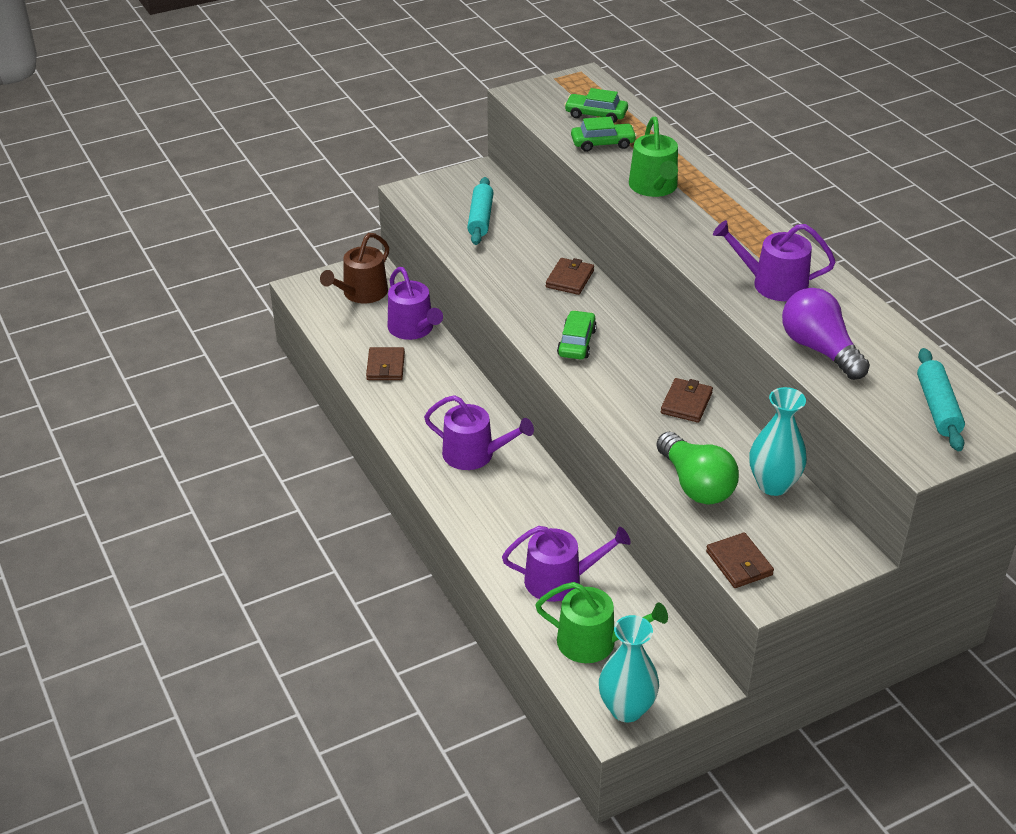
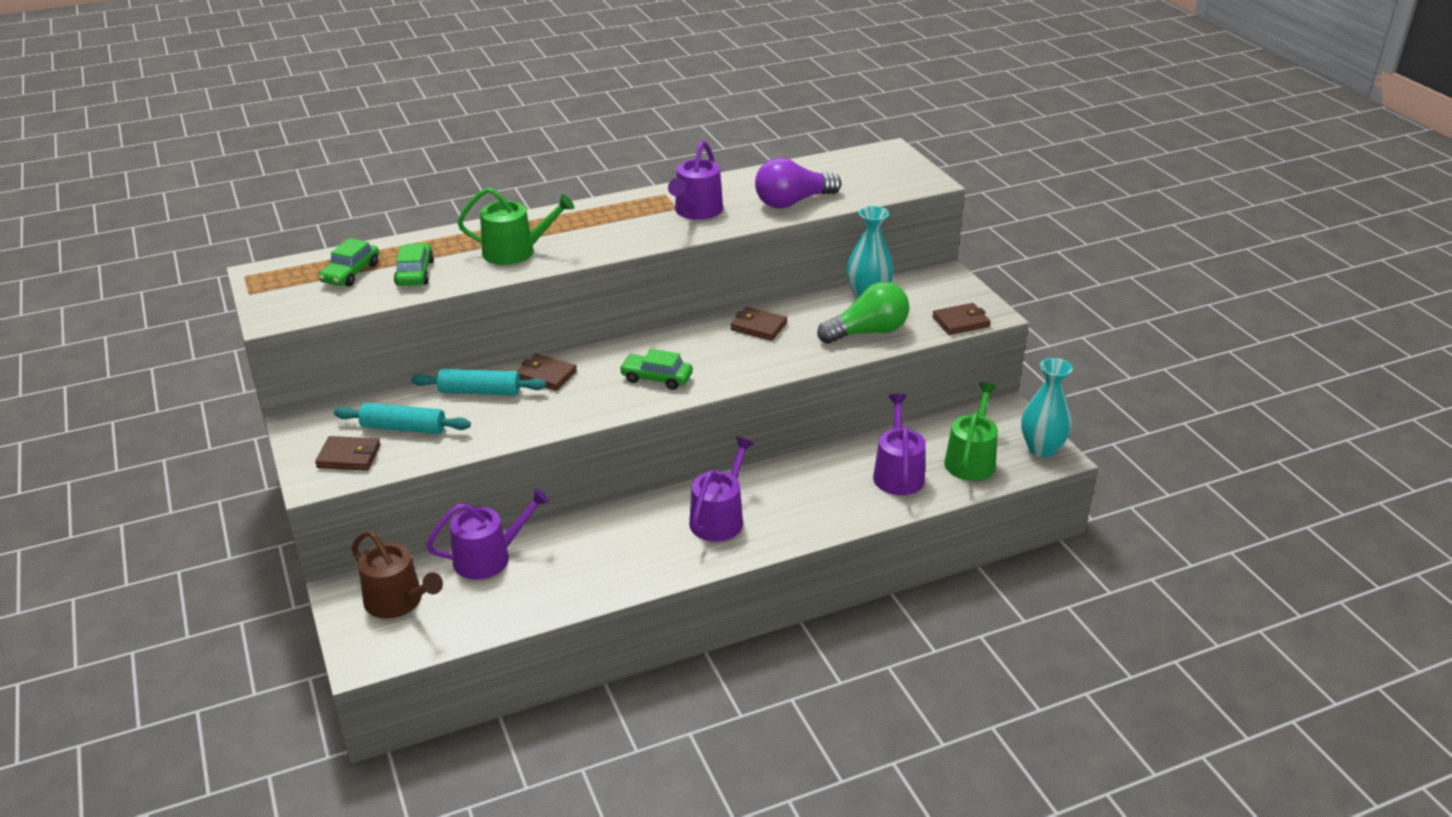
camera: 85 degrees left, 5 degrees down
(385, 366) = (554, 581): brown wallet -> brown wallet (349, 456)
(937, 408) = (869, 168): turquoise rolling pin -> turquoise rolling pin (480, 392)

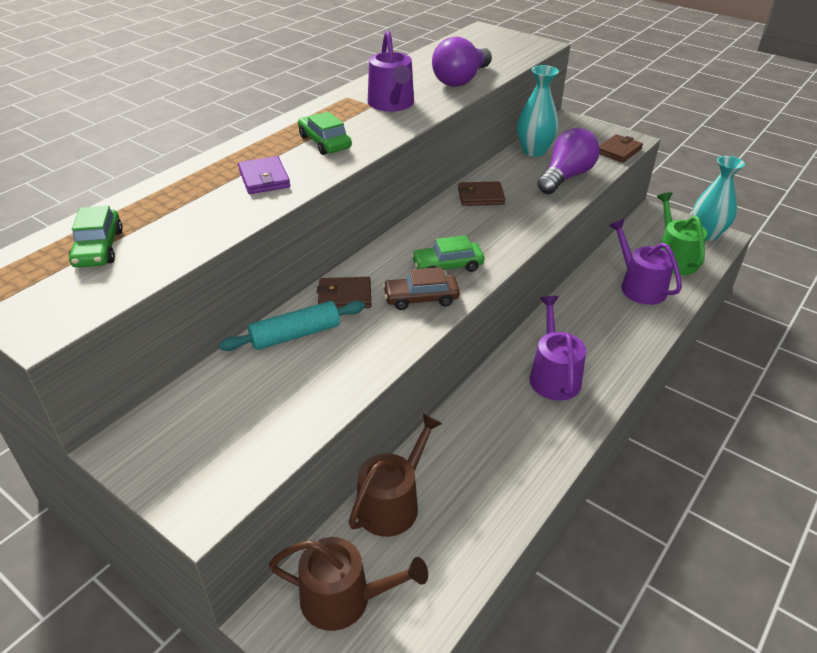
camera: 30 degrees left, 5 degrees up
(349, 456) = (217, 461): brown wallet -> none
(403, 428) = (251, 403): turquoise rolling pin -> none
(415, 273) = (177, 227): green car -> green car (324, 142)
(489, 557) = (392, 503): purple watering can -> brown watering can
(515, 252) = (264, 178): green watering can -> purple wallet
(605, 397) = (421, 298): none -> brown car
(867, 332) = (565, 177): green light bulb -> purple light bulb

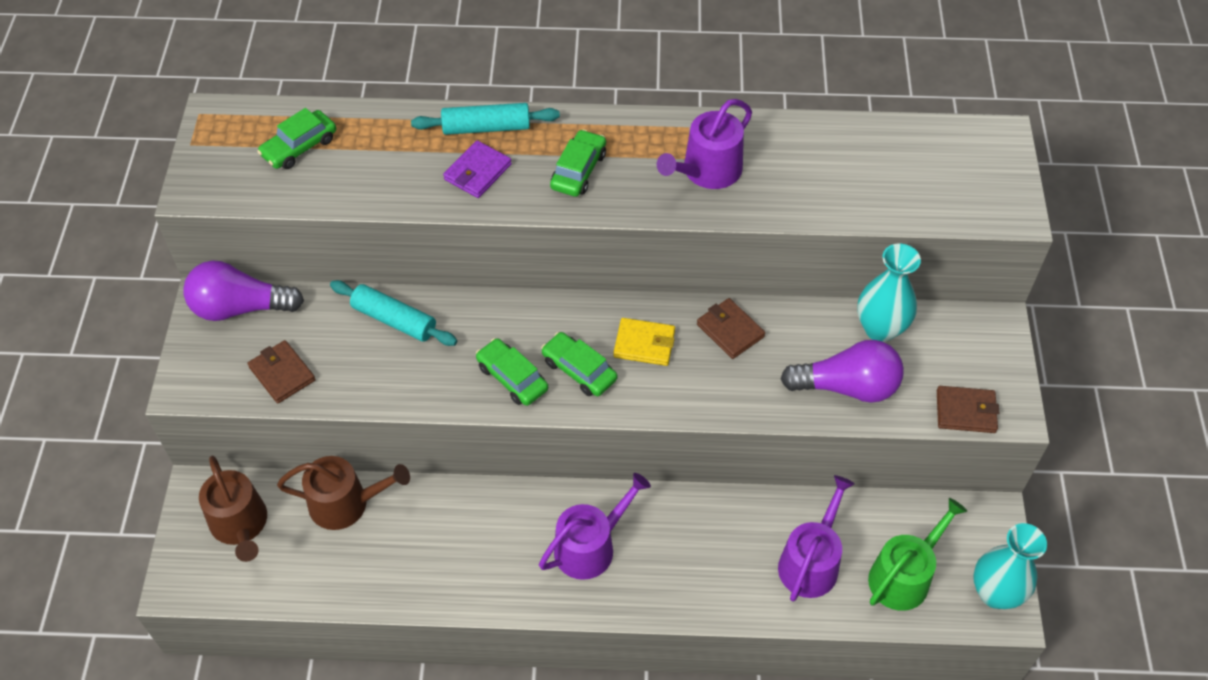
camera: 55 degrees right, 15 degrees up
(228, 160) = (486, 127): none -> turquoise rolling pin
(345, 296) = (470, 321): brown wallet -> brown wallet (282, 374)
(421, 298) = (512, 378): brown car -> green car
(455, 231) = (644, 344): none -> yellow wallet
(461, 80) = (826, 194): purple light bulb -> purple light bulb (240, 307)

